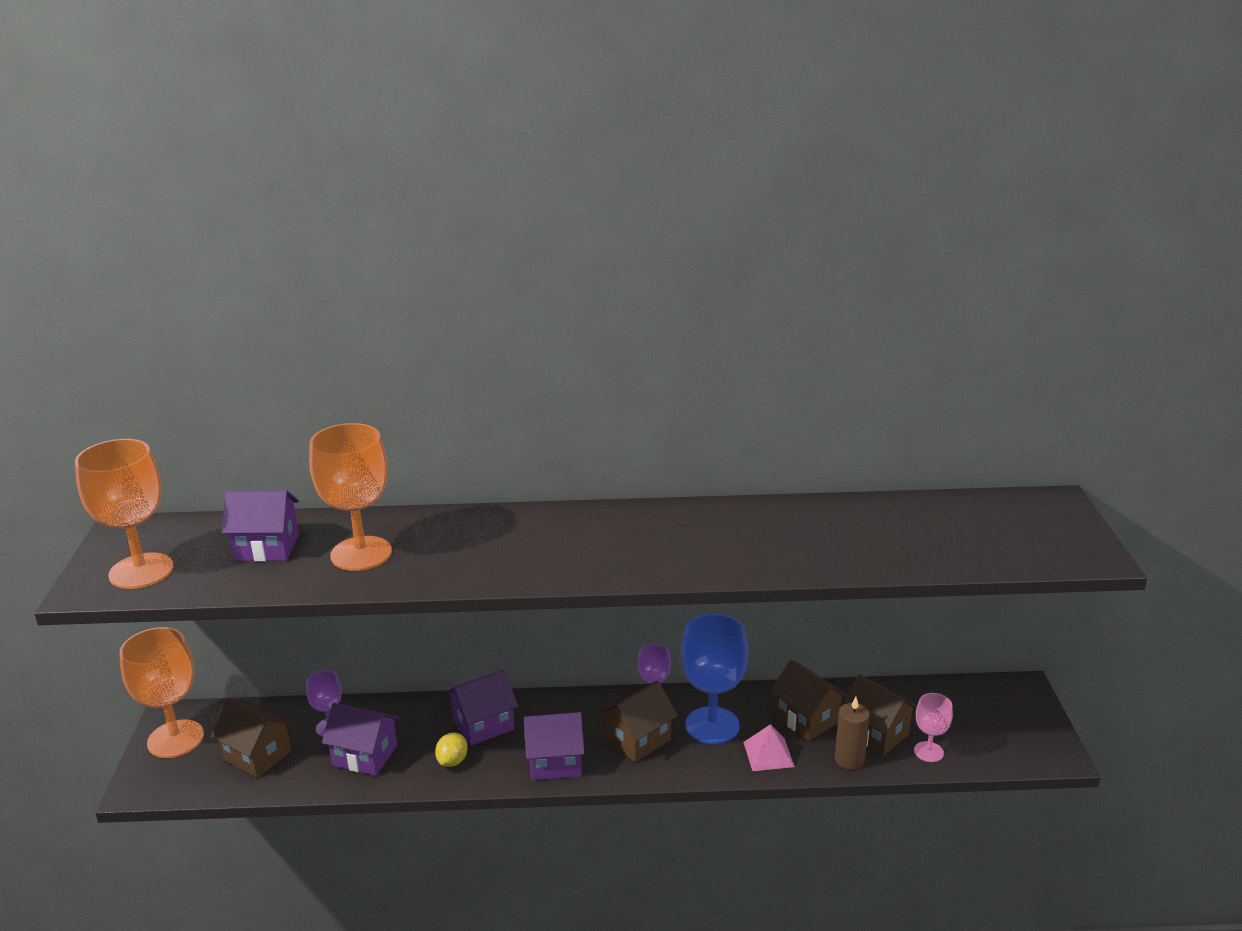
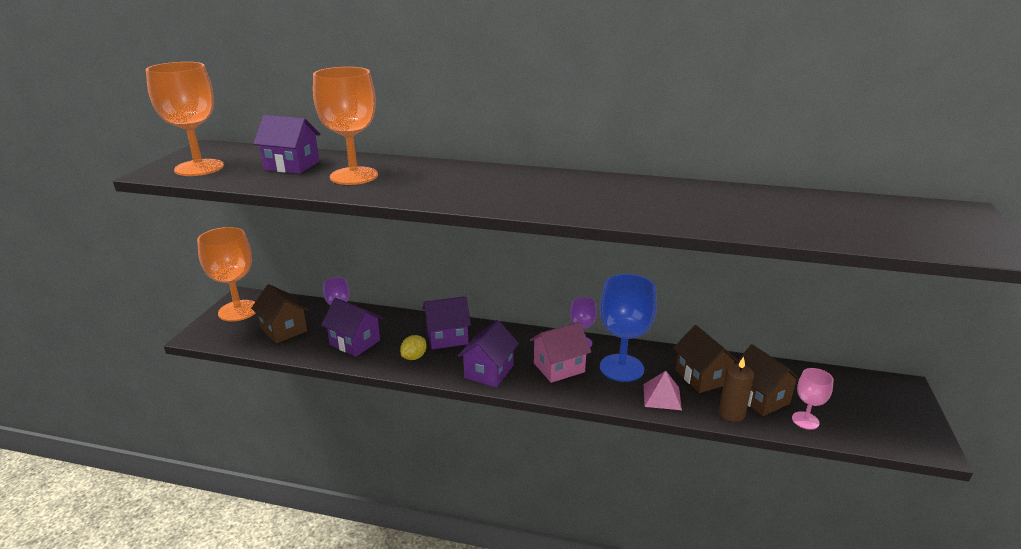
camera: 15 degrees right, 0 degrees up
(555, 762) = (489, 371): purple house -> purple house turned 75 degrees counterclockwise
(638, 740) = (559, 367): brown house -> pink house

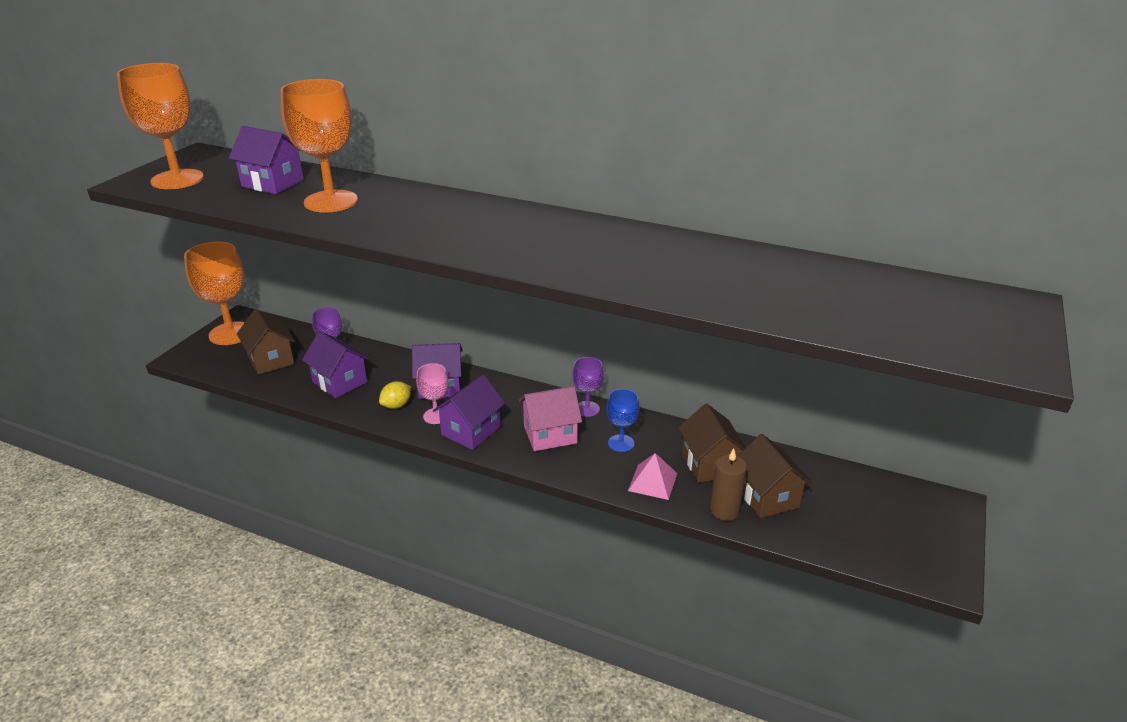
camera: 10 degrees right, 5 degrees up
(621, 368) = (621, 443): blue goblet -> blue goblet, size x0.52
(805, 420) = (808, 529): pink goblet -> pink goblet (436, 416)

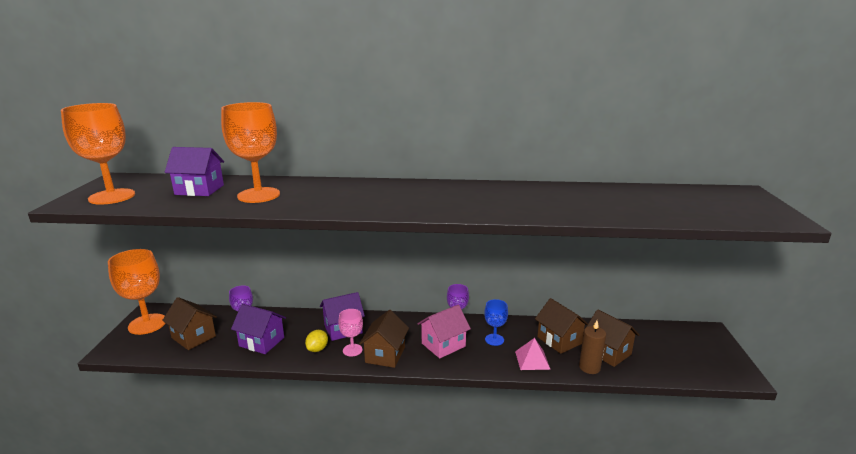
camera: 20 degrees left, 10 degrees down
(471, 431) = (385, 355): purple house -> brown house

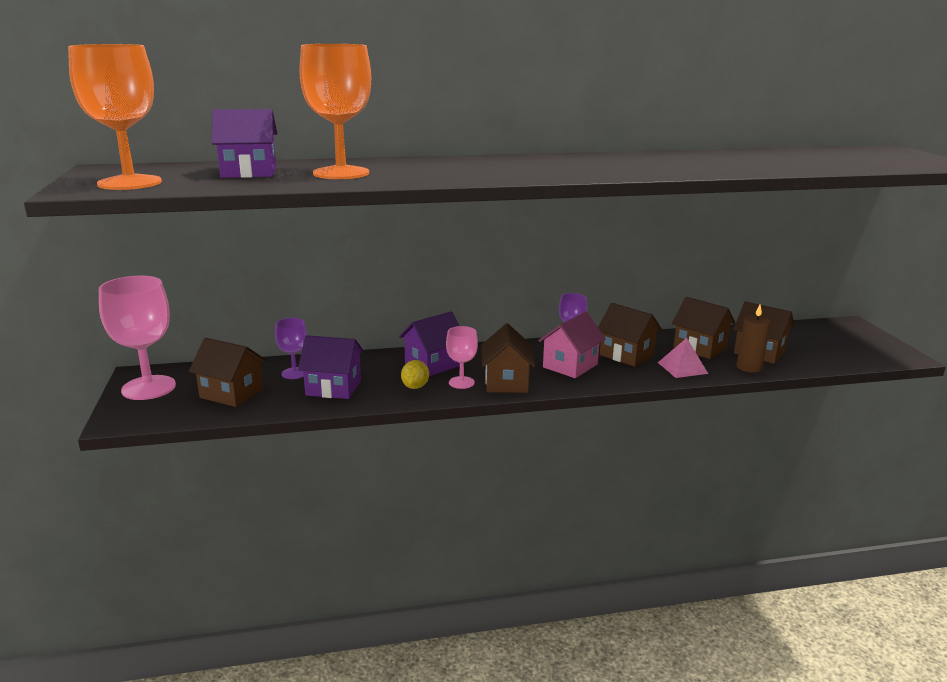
camera: 15 degrees left, 0 degrees up
(147, 324) = (149, 388): orange goblet -> pink goblet
(494, 340) = (626, 355): blue goblet -> brown house

